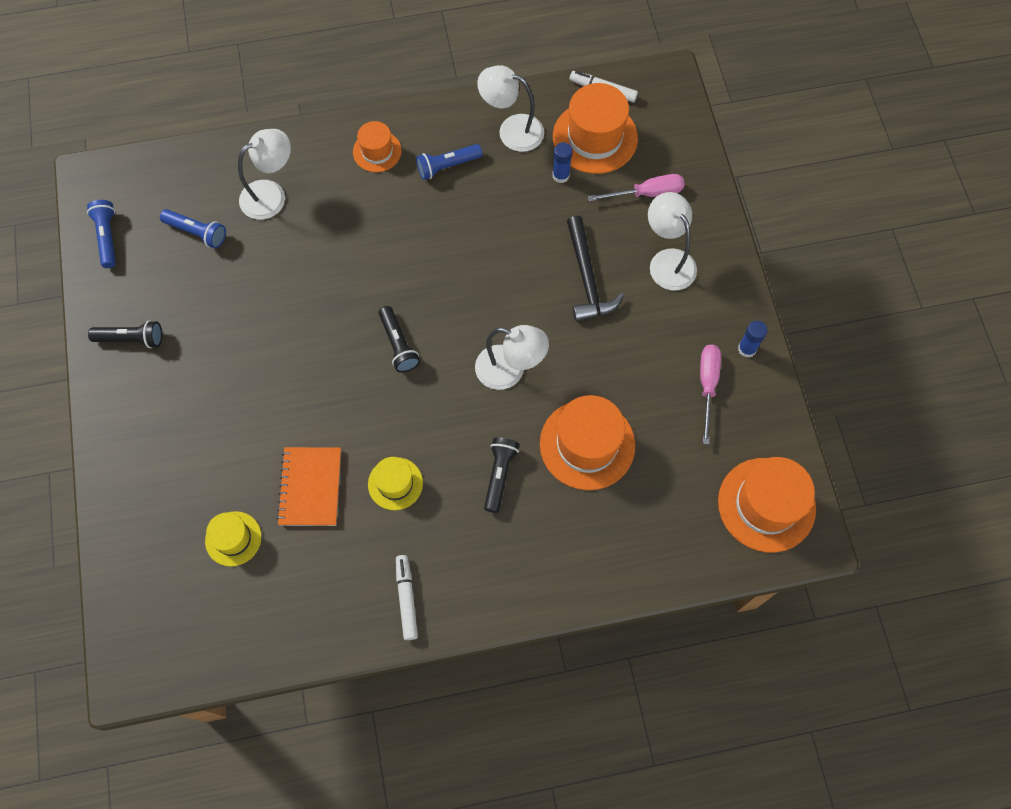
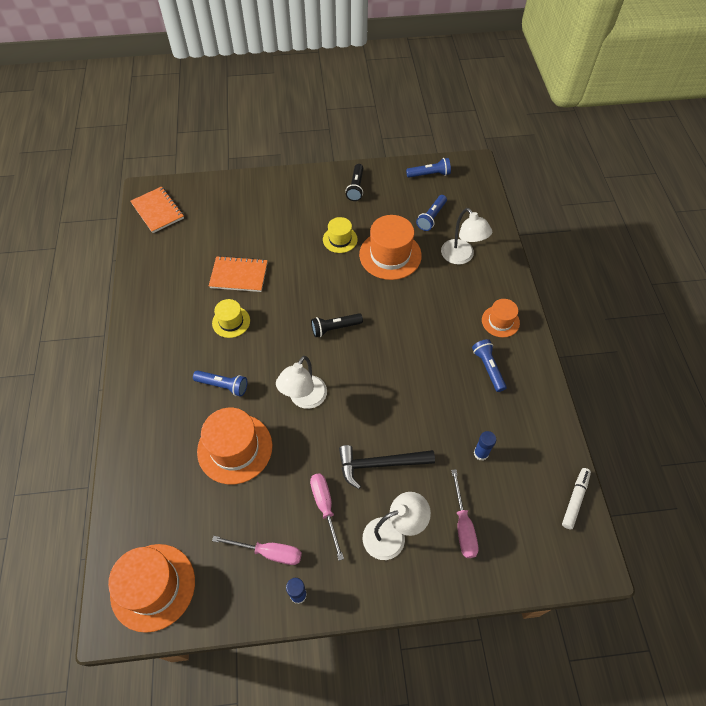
camera: 95 degrees right, 10 degrees down
(175, 645) = (158, 211): none -> orange notebook
(233, 538) = (214, 236): yellow hat -> yellow hat (340, 239)
(406, 598) = (151, 324): white marker -> none
(499, 475) = (223, 385): black flashlight -> blue flashlight
(511, 130) = (525, 418): white lamp -> none
(595, 137) = (522, 486): orange hat -> orange hat (390, 255)
(647, 332) = (325, 507): none -> pink screwdriver

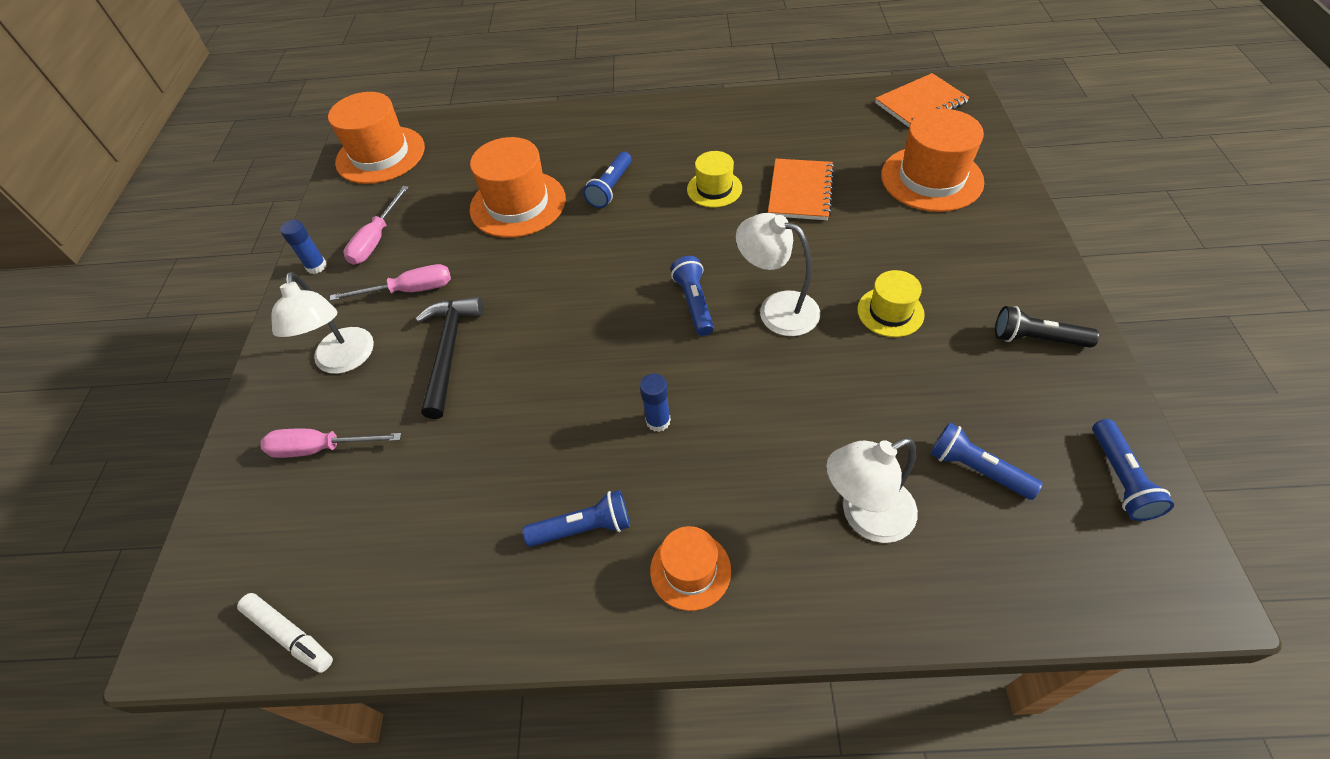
camera: 100 degrees right, 5 degrees down
(304, 399) = (573, 268): white lamp -> white lamp (777, 309)
(335, 328) = (694, 303): black flashlight -> blue flashlight
(390, 255) = (859, 386): orange hat -> orange hat (931, 178)
(481, 453) = (423, 490): blue glue stick -> blue glue stick (658, 421)

